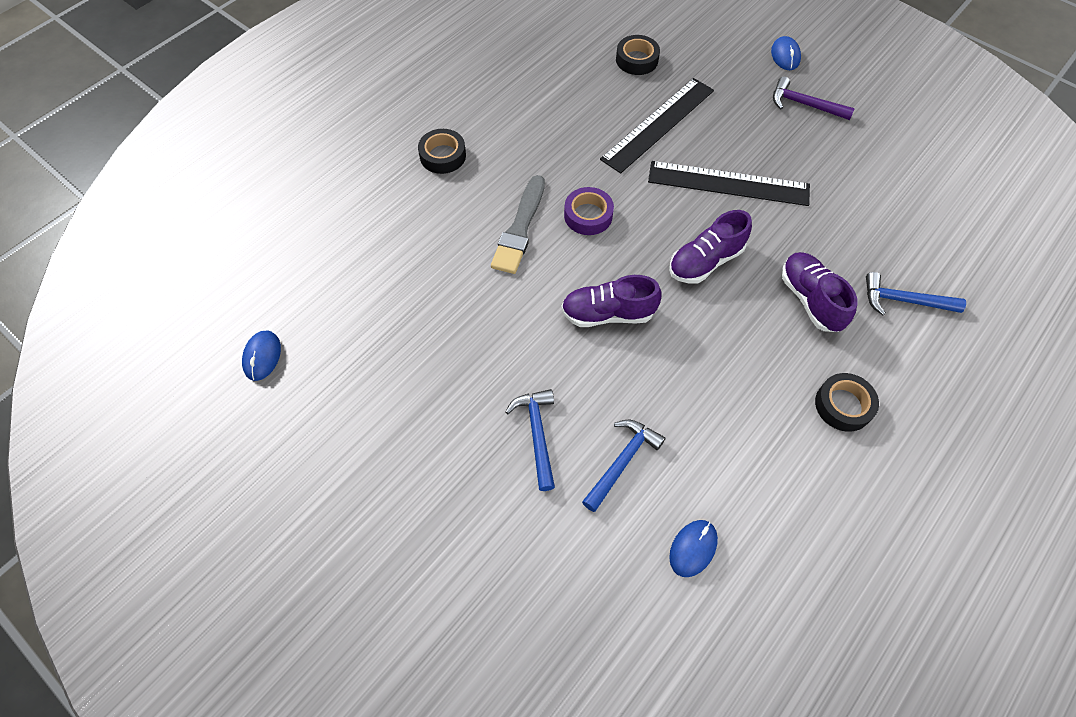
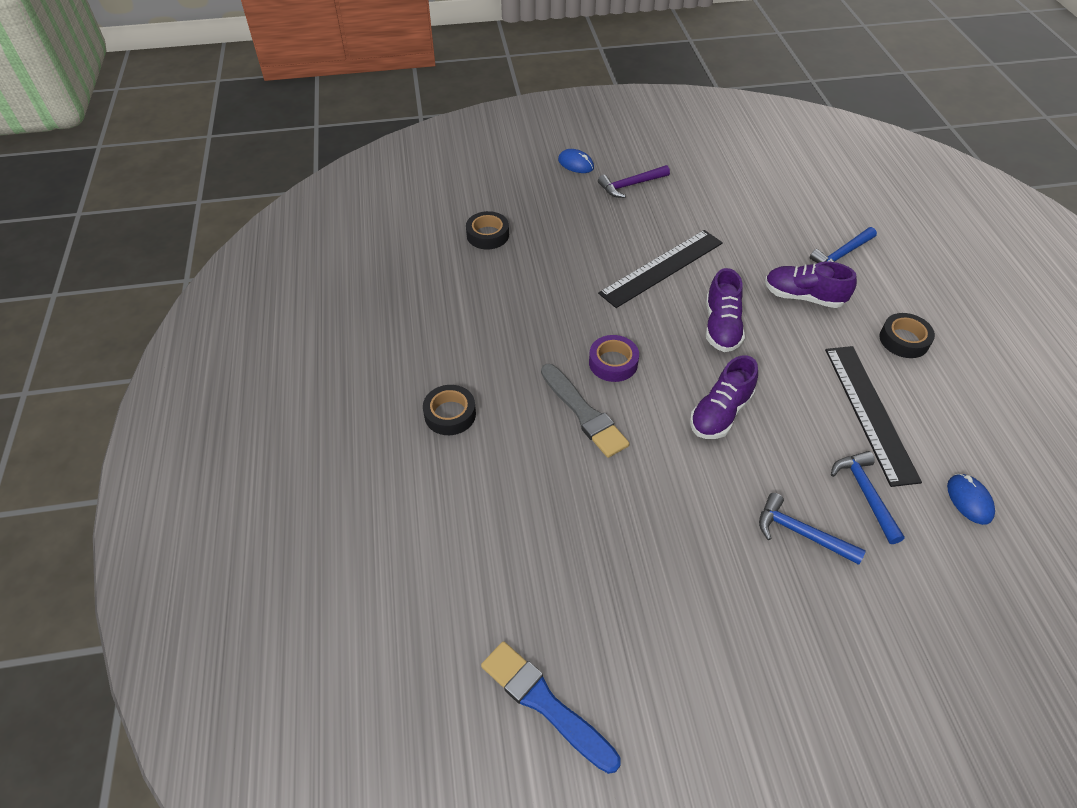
camera: 50 degrees left, 10 degrees down
(262, 356) = (545, 704): blue mouse -> blue brush
(658, 124) = (565, 266): black ruler -> black ruler (869, 412)

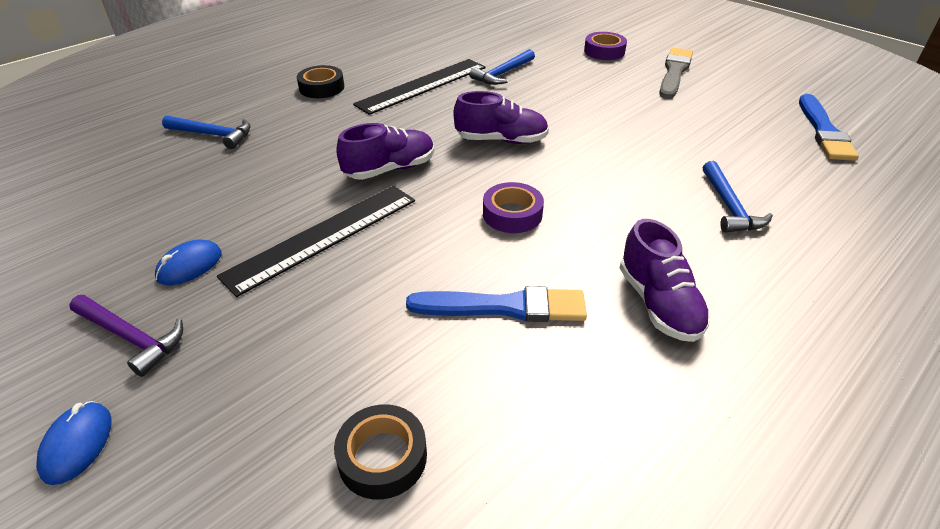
camera: 125 degrees left, 10 degrees down
(450, 414) = (722, 294): black tape -> none
(533, 313) = (503, 307): none -> blue brush
(583, 413) = (595, 207): grey brush -> grey brush (674, 72)
(661, 268) = (323, 237): black ruler -> black ruler turned 60 degrees counterclockwise
(801, 533) = (566, 86): blue hammer -> blue hammer (729, 206)
(803, 297) = (301, 139): purple shoe -> purple shoe (658, 304)
(883, 647) = (604, 51): none -> purple tape
(969, 500) = (463, 46): blue mouse -> blue mouse (189, 266)

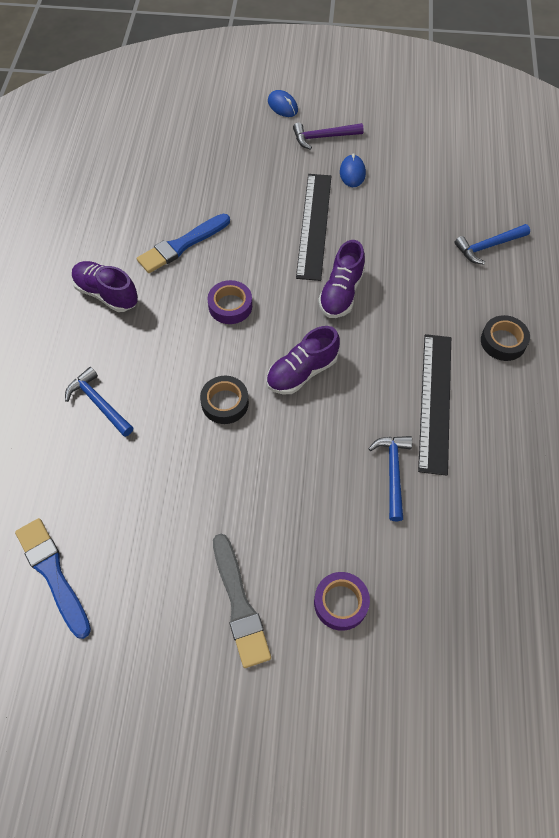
camera: 140 degrees right, 20 degrees up
(382, 457) = (173, 163): black tape -> black tape (225, 403)

